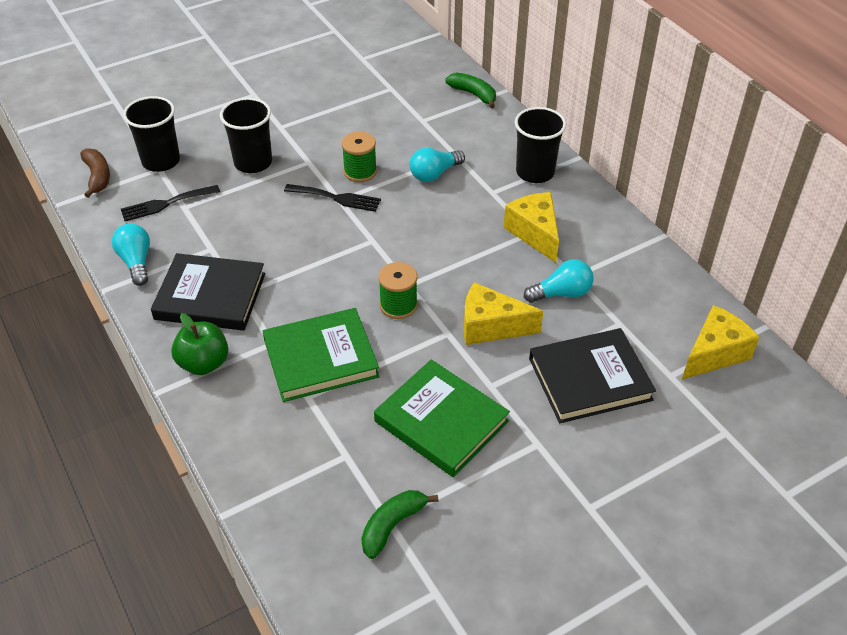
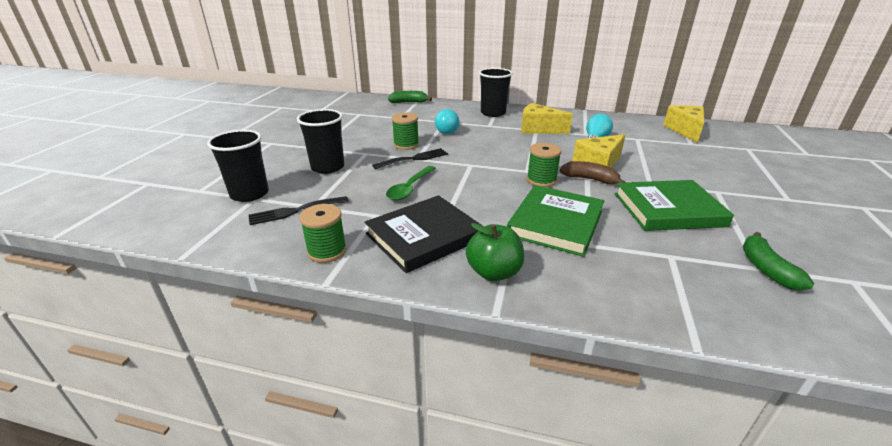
camera: 45 degrees left, 15 degrees down
(97, 177) = (200, 225): brown banana -> brown banana (590, 179)
(136, 262) = (327, 251): turquoise light bulb -> green spool
(166, 204) = (294, 211): black fork -> black fork turned 45 degrees clockwise
(276, 236) = (410, 188): none -> green spoon
(590, 379) = (674, 159): black book -> none

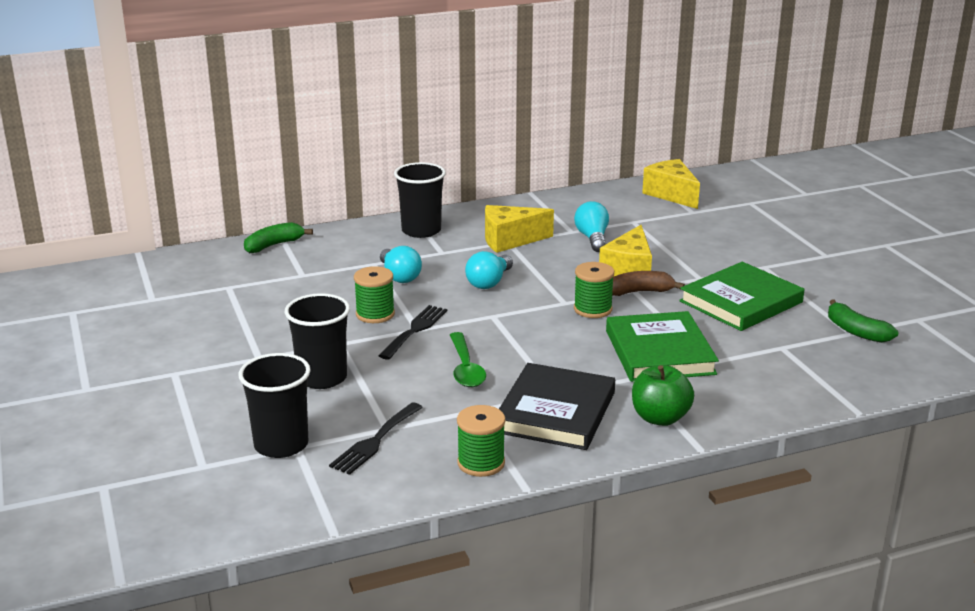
camera: 35 degrees left, 5 degrees down
(494, 147) = (489, 282): none -> turquoise light bulb

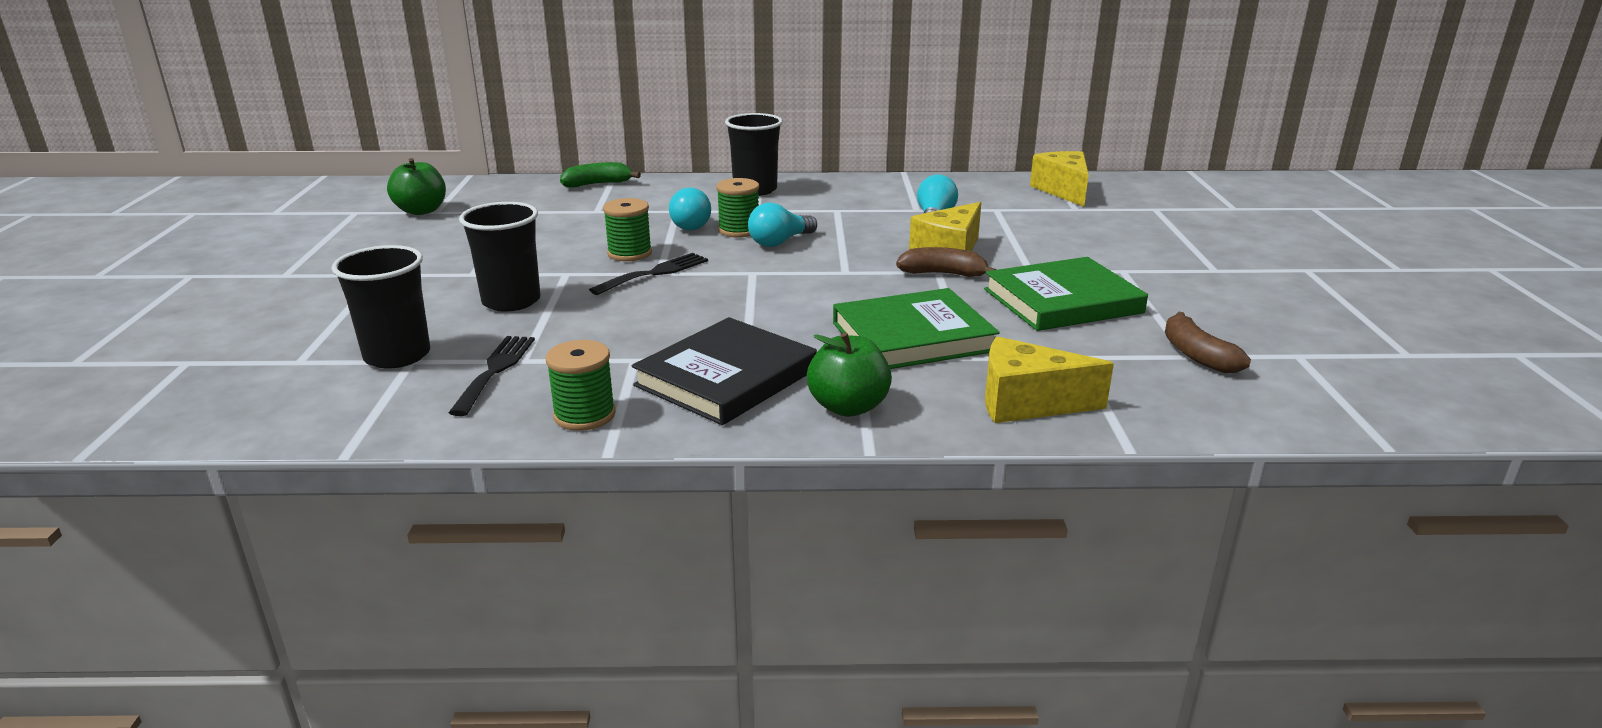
camera: 20 degrees right, 0 degrees up
(137, 300) = (421, 211): none -> green apple
(375, 441) = (495, 370): black fork -> black fork turned 135 degrees clockwise
(465, 368) = (670, 316): green spoon -> none
(510, 240) = (840, 209): yellow cheese -> yellow cheese (1027, 403)
(593, 309) = (871, 282): green spool -> green spool (739, 230)
(659, 352) = (912, 337): green book -> green book turned 60 degrees clockwise
(856, 331) = (1197, 355): green banana -> brown banana

